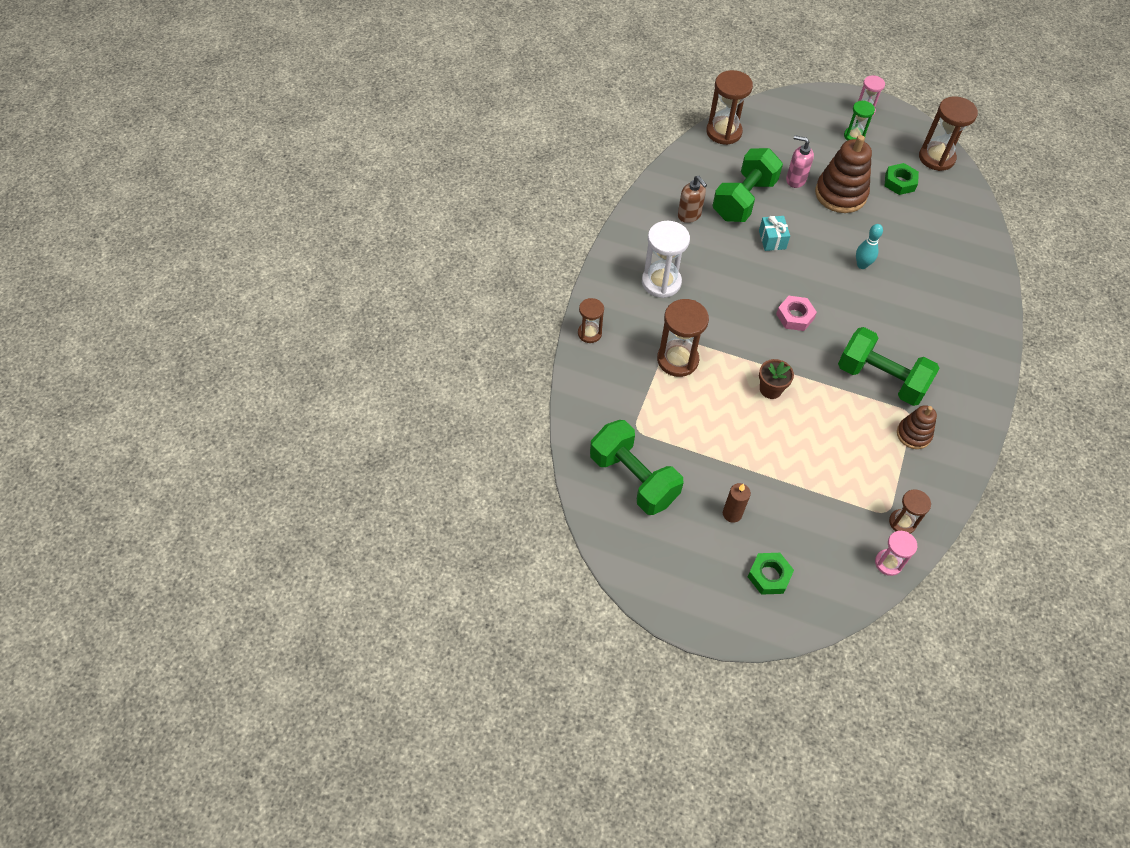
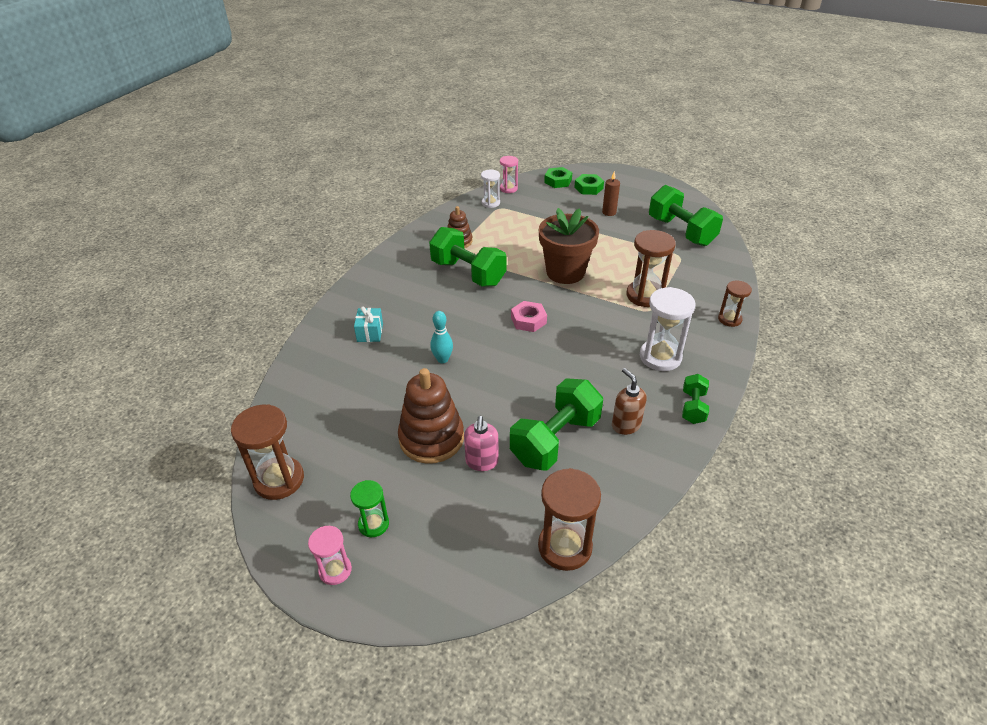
camera: 170 degrees left, 15 degrees down
(633, 234) = (693, 407): none -> green dumbbell
(770, 389) = (565, 272): brown flower pot -> brown flower pot, size x2.01
(772, 240) = (532, 391): turquoise gift -> turquoise gift (370, 332)
(795, 180) = (482, 462): pink soap dispenser -> pink soap dispenser turned 60 degrees clockwise
(899, 182) = (349, 448): green nut -> green nut (558, 181)
(902, 522) = (490, 203): brown hourglass -> white hourglass

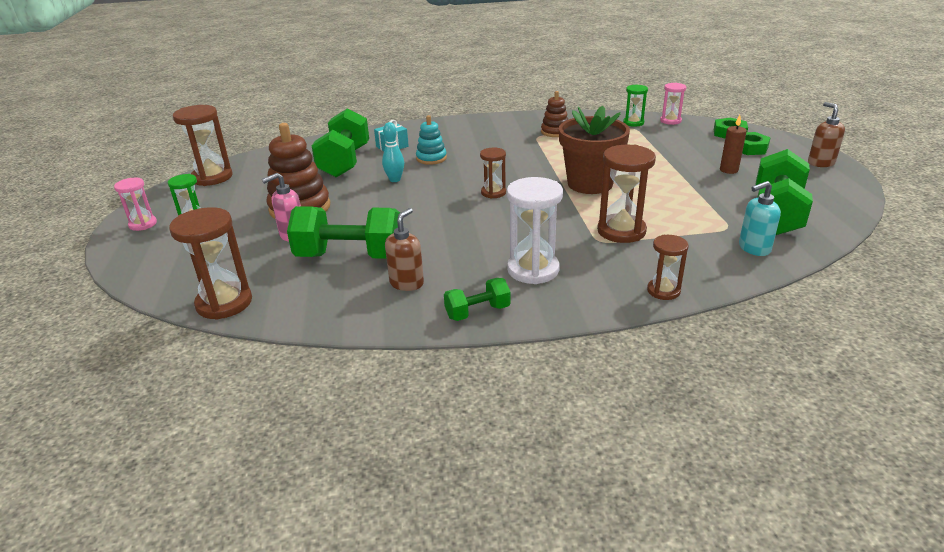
camera: 55 degrees right, 10 degrees down
(425, 322) = (431, 158): none -> turquoise stacking toy
(468, 273) = (518, 150): green dumbbell -> green dumbbell (344, 162)
(490, 203) = (633, 123): white hourglass -> green hourglass
(528, 320) = (493, 193): pink nut -> brown hourglass
(636, 180) = (820, 163): none -> brown soap dispenser
(712, 262) = (753, 248): none -> turquoise soap dispenser

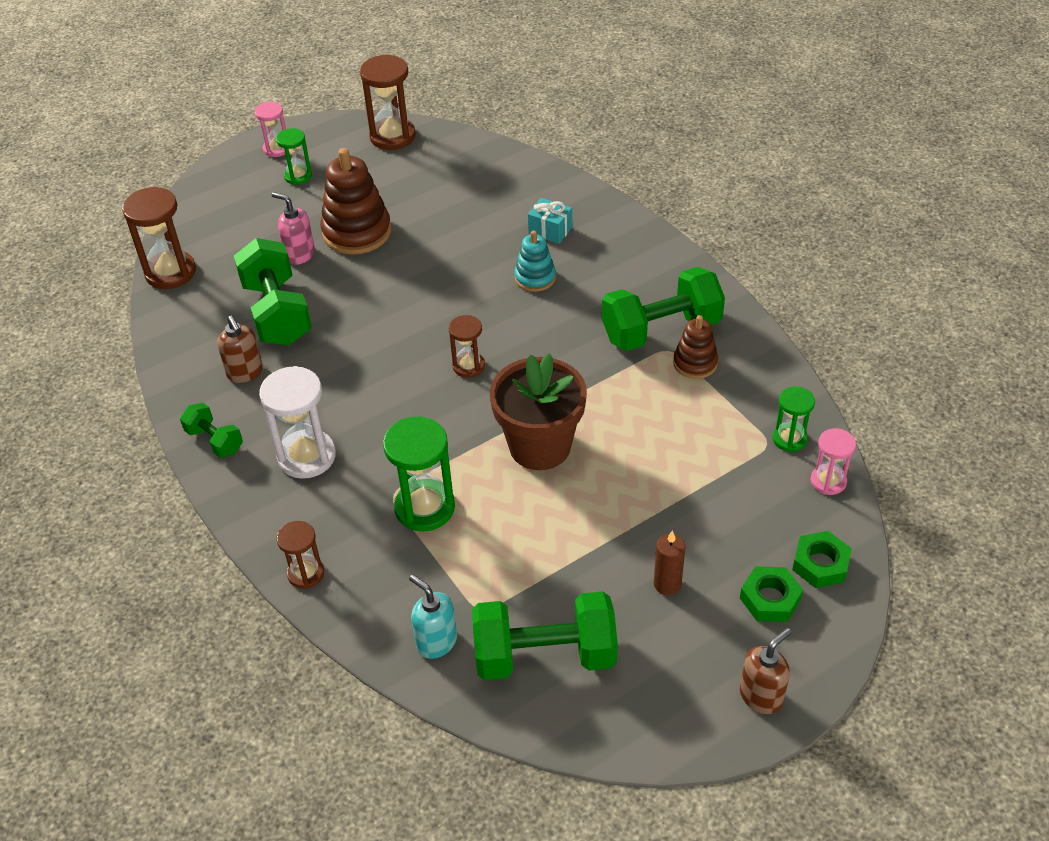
camera: 65 degrees right, 15 degrees up
(344, 162) = (484, 212): green dumbbell -> green dumbbell (661, 330)
(395, 180) = (459, 272): turquoise bowling pin -> none
(407, 283) = (245, 373): brown soap dispenser -> brown soap dispenser turned 60 degrees clockwise
(621, 231) = (425, 507): brown hourglass -> green hourglass

